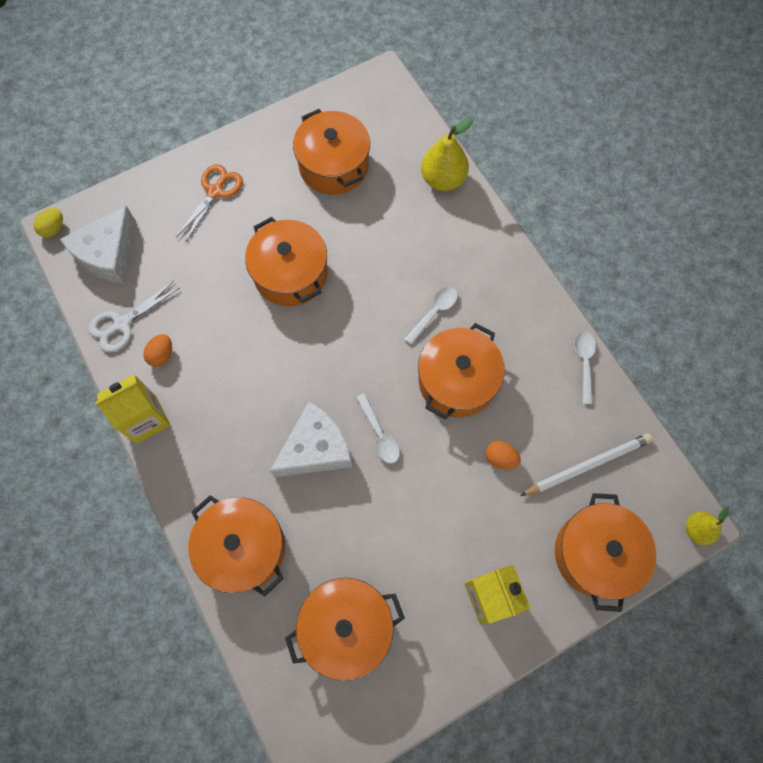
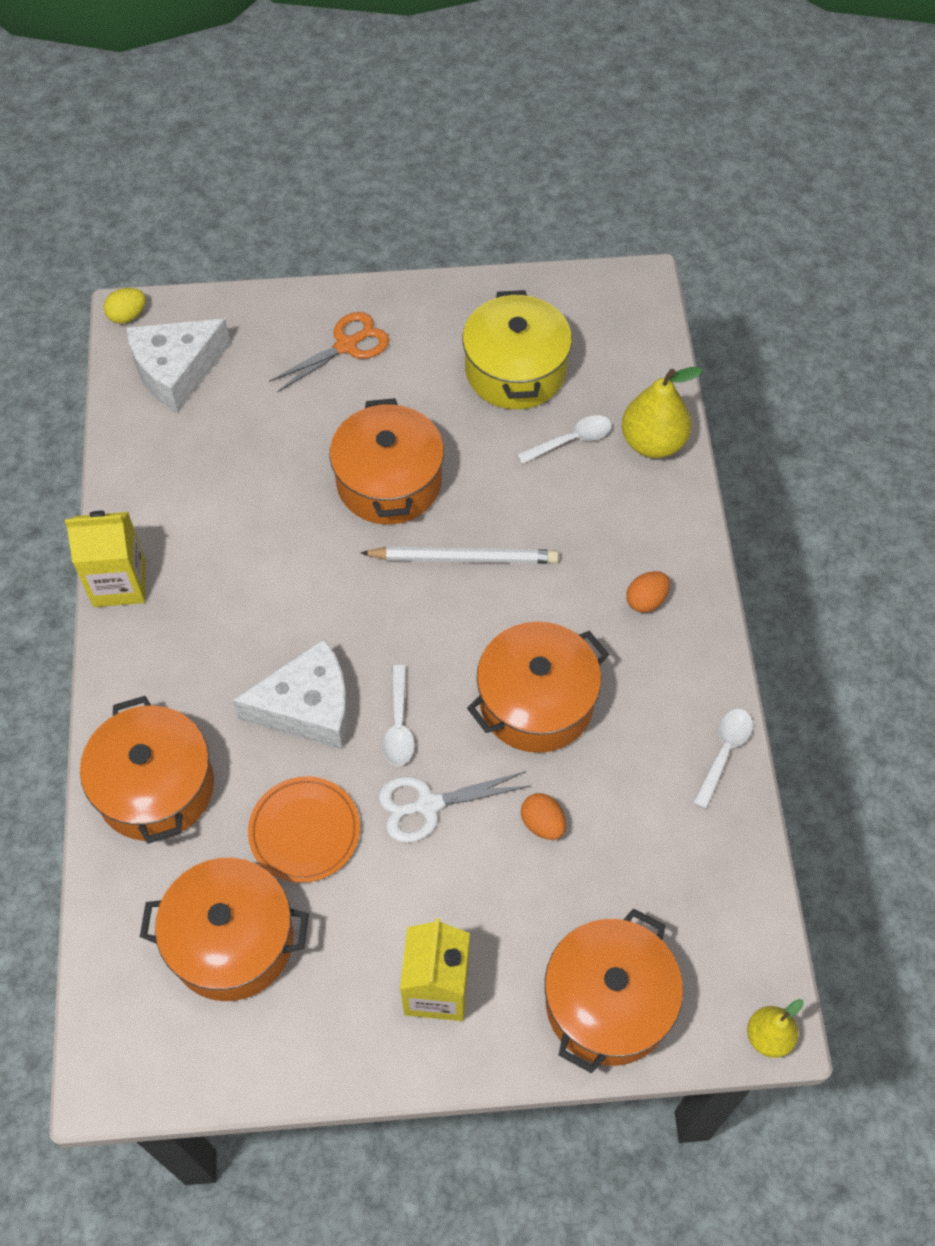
camera: 25 degrees right, 10 degrees down
(122, 324) = (150, 459): white scissors -> white scissors (428, 804)
(162, 355) = (178, 515): orange egg -> orange egg (646, 600)
(334, 166) = (515, 370): orange pot -> yellow pot
(355, 532) = (304, 831): none -> orange plate
(434, 313) = (551, 604): white spoon -> white spoon (570, 440)
(587, 465) = (658, 885): white pencil -> white pencil (464, 558)

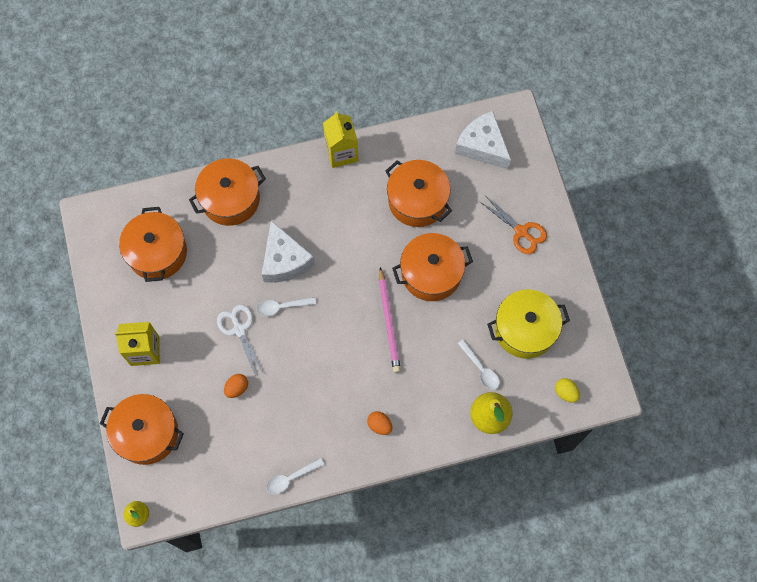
camera: 80 degrees right, 10 degrees up
(127, 316) = (515, 111): yellow egg -> yellow egg (565, 392)
(304, 831) = (217, 273): orange plate -> none
(464, 558) = (389, 322): white pencil -> pink pencil
(536, 702) = (306, 374): orange pot -> orange pot (417, 200)
(724, 753) = (291, 478): white spoon -> white spoon turned 135 degrees clockwise

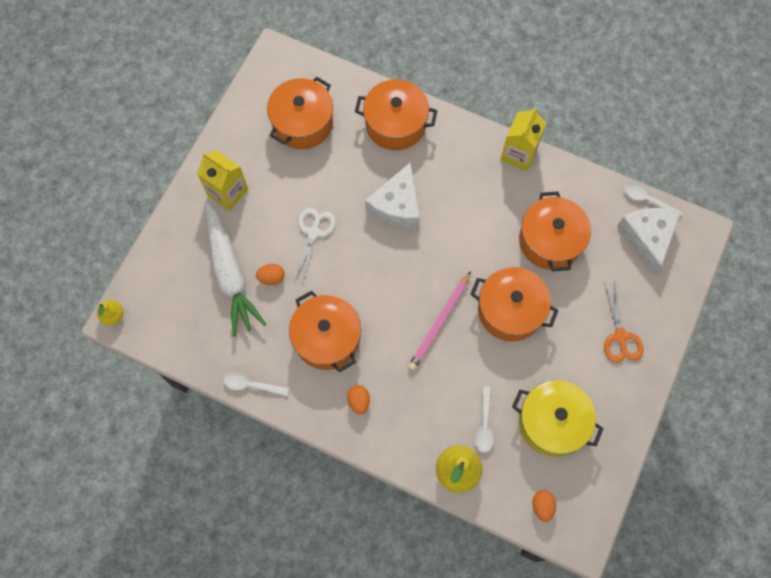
camera: 40 degrees right, 0 degrees up
(147, 433) = (174, 257): orange pot -> orange pot (327, 338)
(201, 410) = (230, 273): none -> white carrot
(282, 307) = (363, 241): white spoon -> white spoon (647, 200)
(565, 392) = (542, 506): yellow egg -> orange egg

